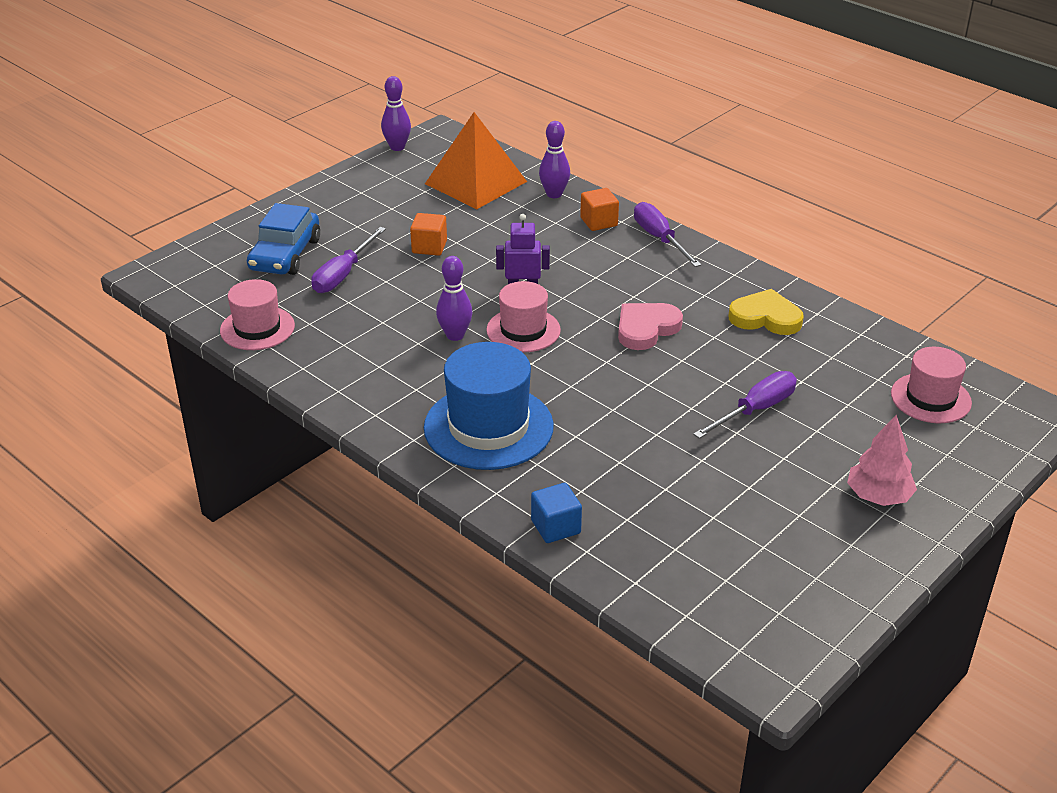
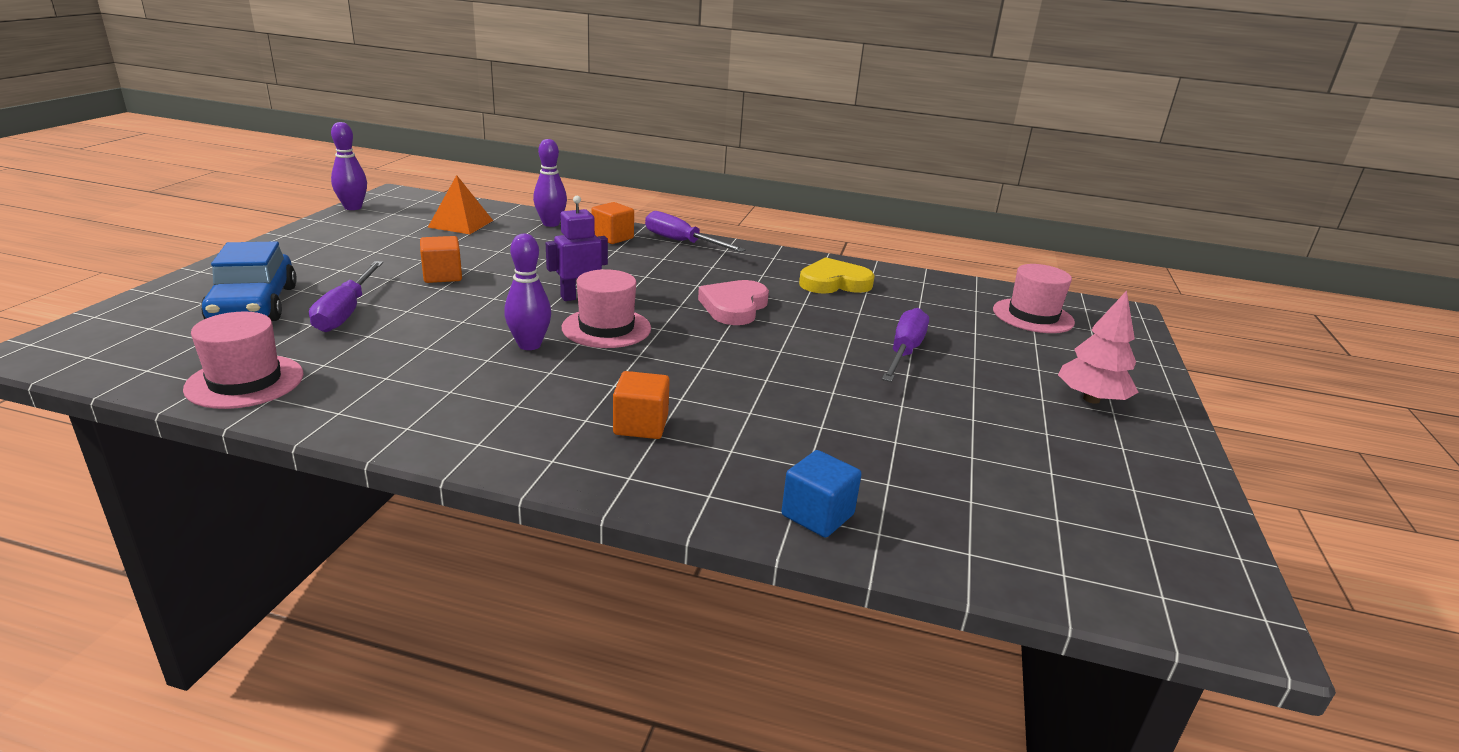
camera: 30 degrees left, 10 degrees down
(476, 182) = (461, 223): orange pyramid -> orange pyramid, size x0.58
(488, 427) = (641, 425): blue hat -> orange cube

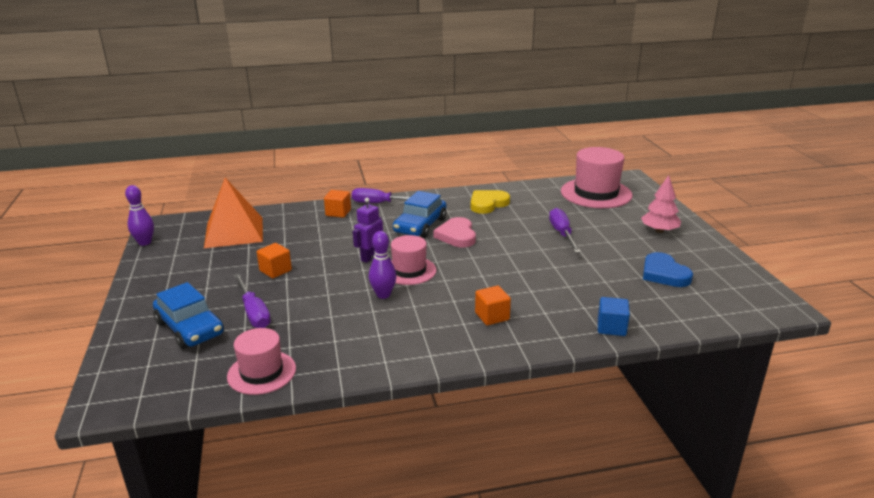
camera: 25 degrees left, 0 degrees up
(461, 223) = (234, 232): orange pyramid -> orange pyramid, size x1.71
(551, 224) = (289, 214): purple bowling pin -> none
(699, 281) = (420, 226): none -> blue car
(1023, 466) = (664, 274): none -> blue heart
(1033, 316) = (596, 193): pink hat -> pink hat, size x1.60

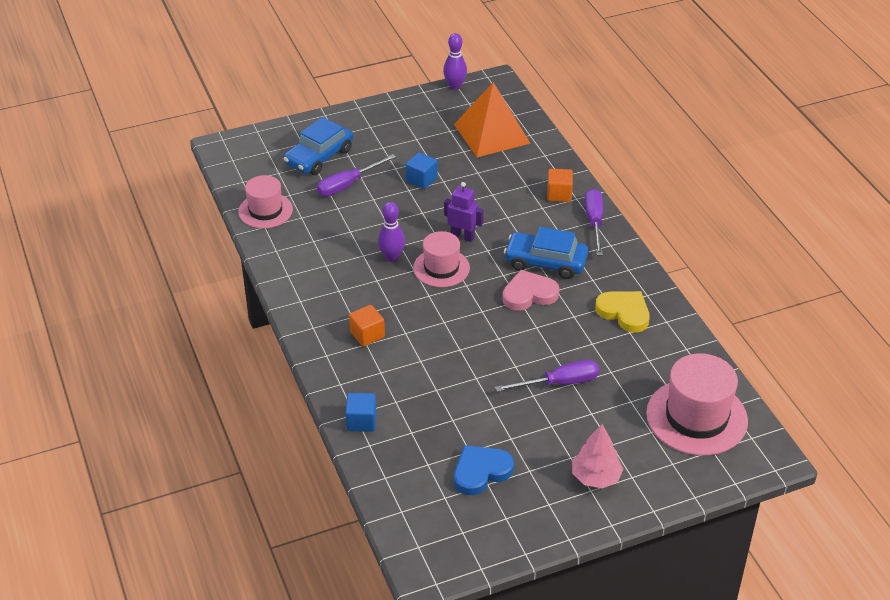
camera: 80 degrees right, 15 degrees up
(275, 270) = (421, 180): orange cube -> blue cube

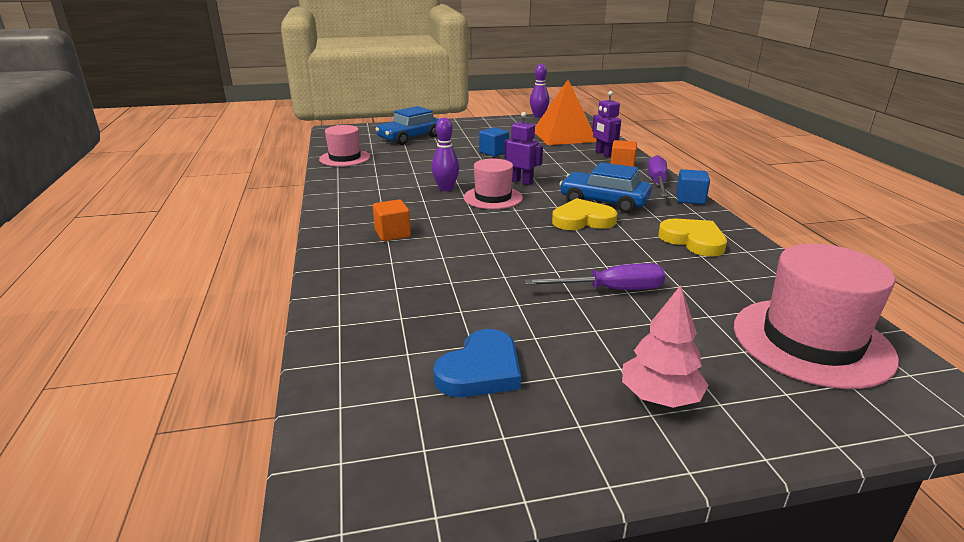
camera: 10 degrees right, 15 degrees down
(348, 185) = (426, 151): purple screwdriver -> none
(361, 421) = (343, 301): blue cube -> blue cube (690, 199)
(481, 472) = (481, 370): blue heart -> blue heart turned 150 degrees clockwise
(529, 294) = (582, 220): pink heart -> yellow heart
(539, 170) = (604, 154): none -> purple robot

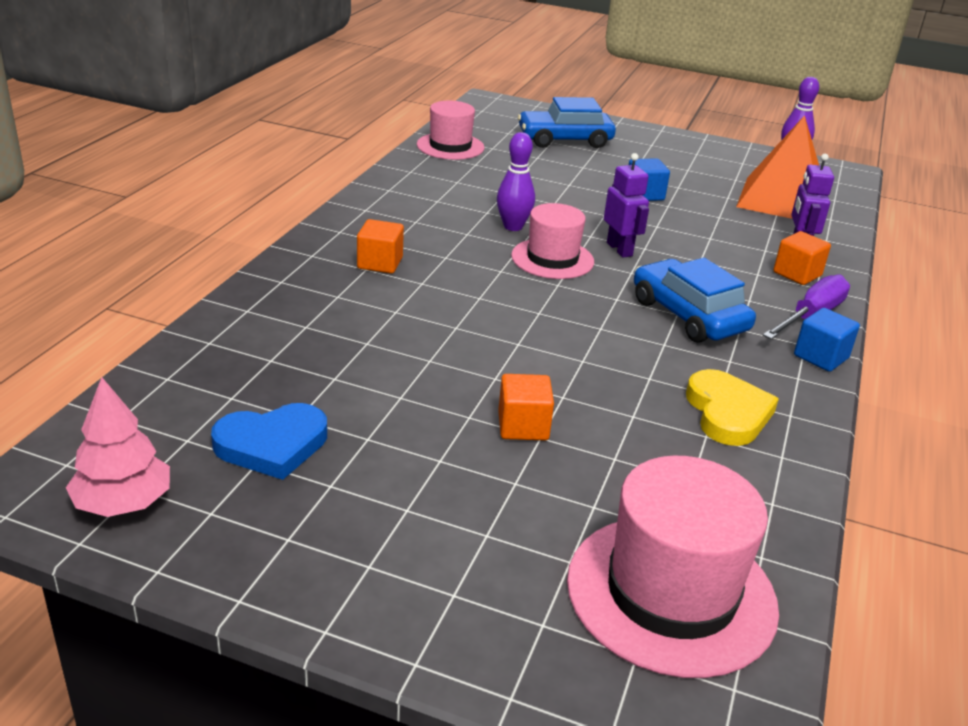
camera: 30 degrees right, 5 degrees up
(582, 220) = (621, 329): yellow heart -> none
(610, 290) = (523, 426): purple screwdriver -> orange cube
(660, 397) = (401, 556): pink tree -> pink tree (123, 503)

